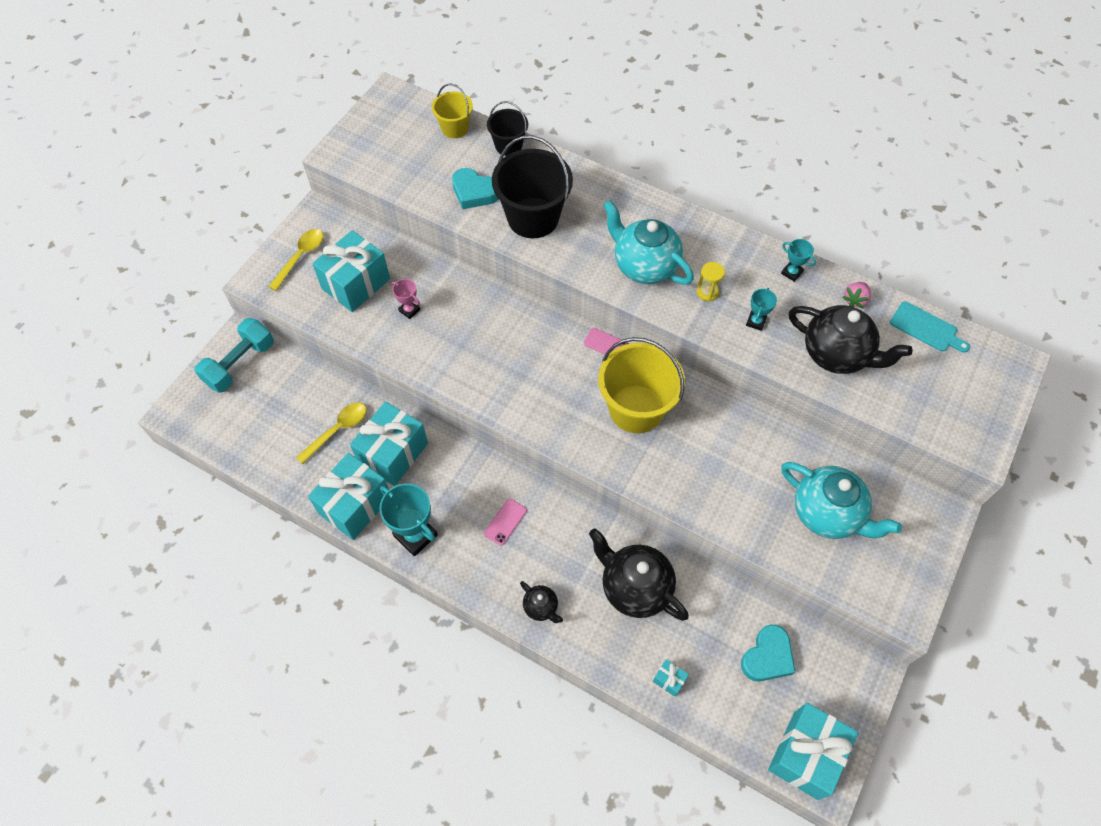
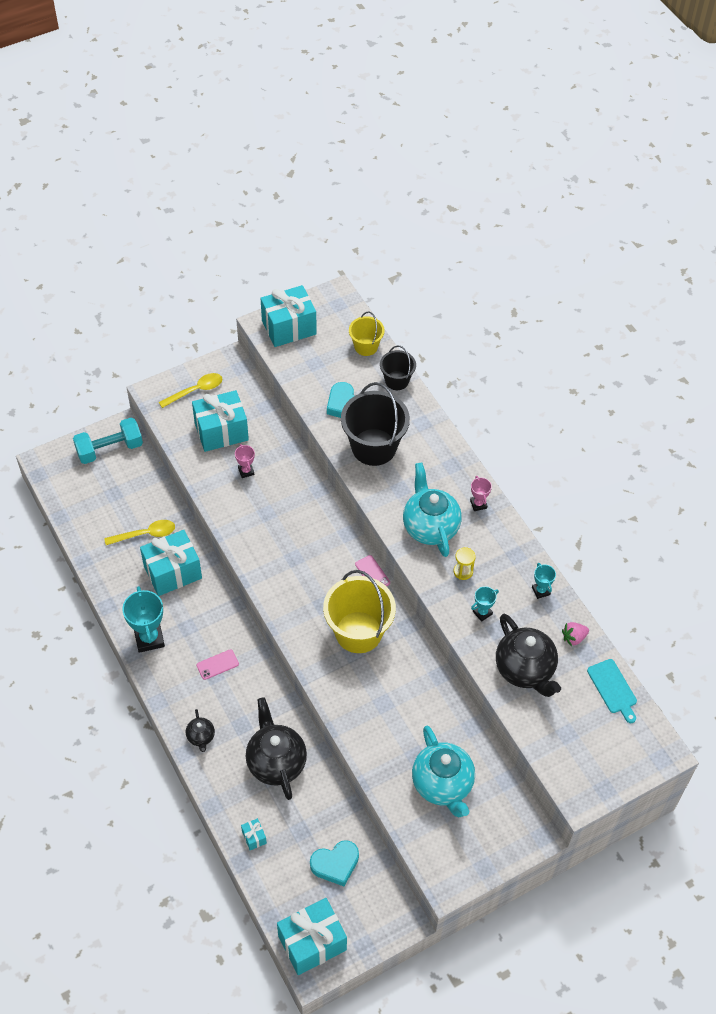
camera: 30 degrees right, 5 degrees down
(355, 505) = (122, 594): turquoise gift -> turquoise gift (289, 327)
(672, 222) = (478, 504): none -> pink trophy

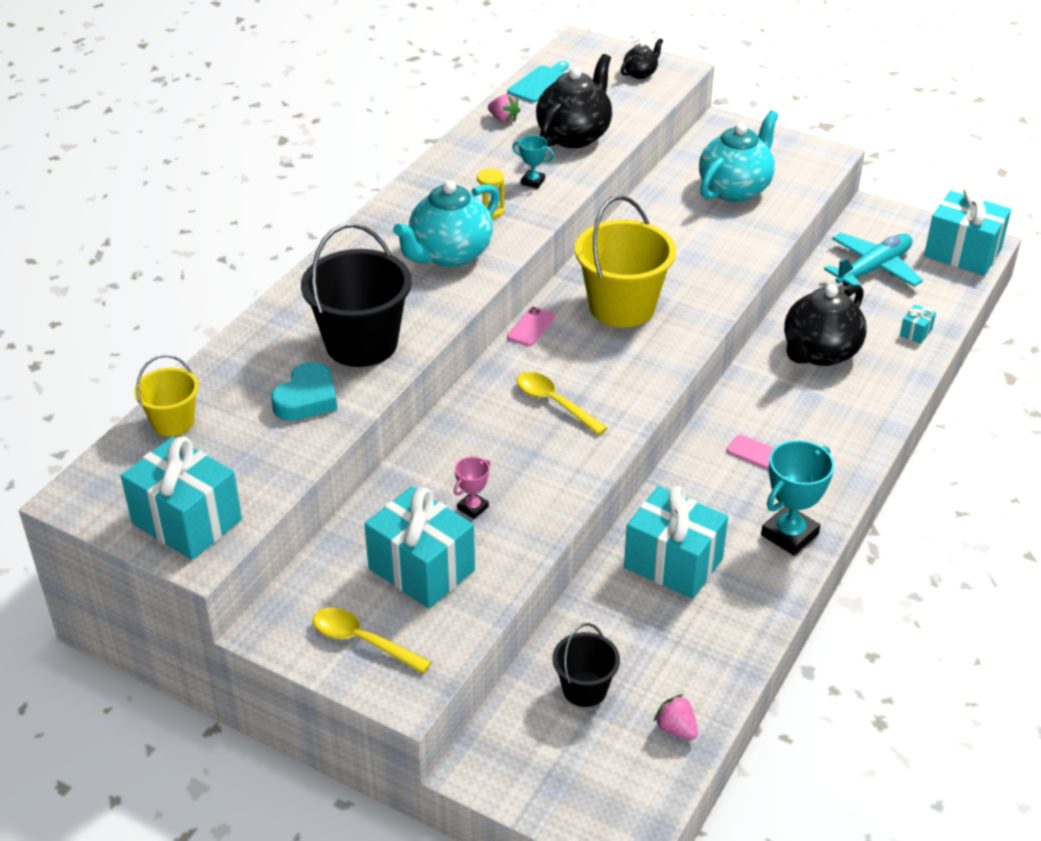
camera: 120 degrees left, 15 degrees down
(79, 512) = (676, 729): none -> pink strawberry
(109, 449) = (528, 761): turquoise dumbbell -> none
(145, 534) = (641, 626): yellow spoon -> yellow spoon (554, 403)
(201, 737) = (859, 423): black teapot -> black teapot (640, 73)
(335, 864) = (873, 269): turquoise heart -> turquoise plane
(397, 380) = (221, 367): black bucket -> black bucket (584, 689)
(478, 504) = (381, 231): pink trophy -> none
(541, 591) = (464, 154): turquoise trophy -> none

